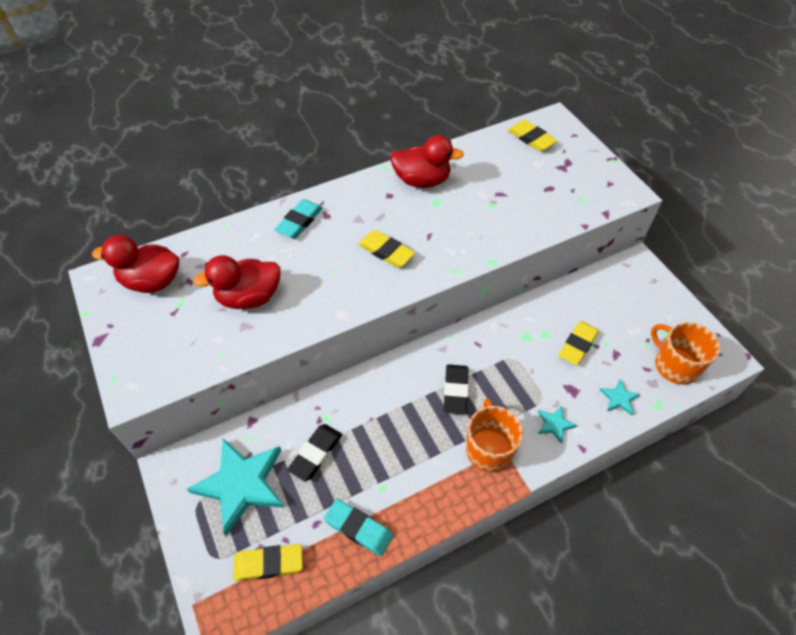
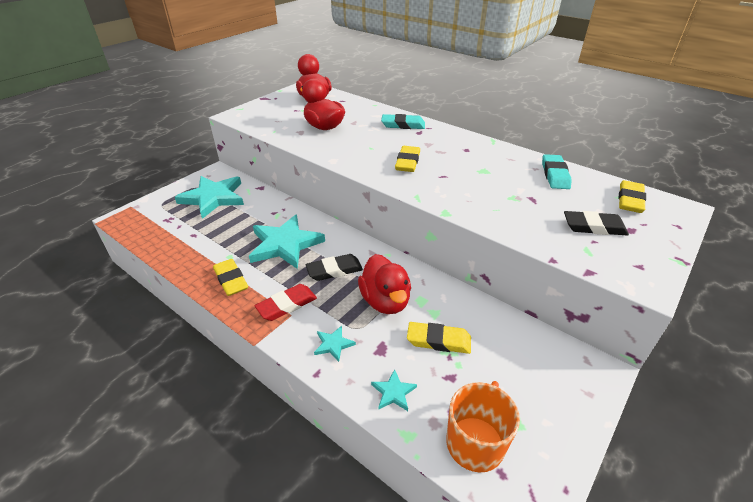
camera: 65 degrees right, 15 degrees down
(269, 563) = (161, 224): yellow eraser -> yellow eraser (231, 280)
(315, 454) = (246, 219): black eraser -> black eraser (594, 227)
(358, 528) = (194, 254): turquoise eraser -> turquoise eraser (555, 175)
(389, 424) = (285, 244): none -> turquoise star
(422, 180) = (499, 159): red duck -> red duck (385, 301)
(488, 449) = (287, 305): orange mug -> red eraser

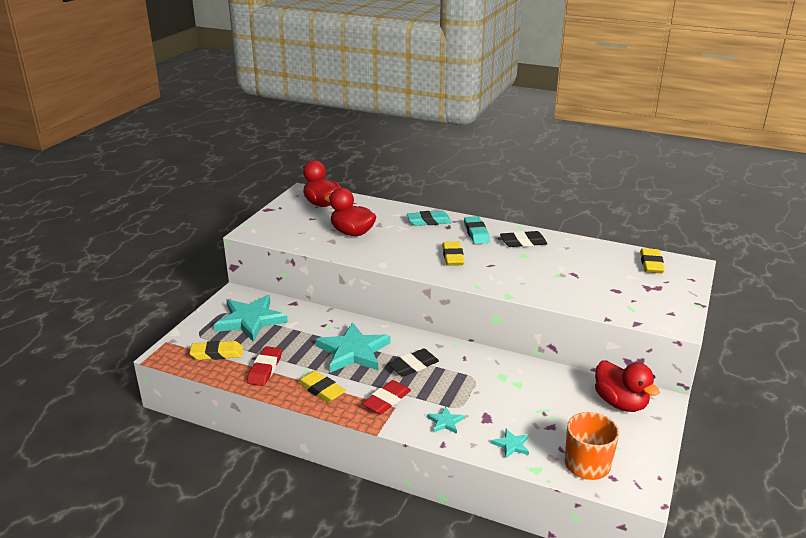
camera: 15 degrees left, 10 degrees down
(194, 248) = (265, 369): none -> red eraser
(385, 301) = (472, 382): red duck -> red duck (620, 403)
(438, 341) = (530, 403): yellow eraser -> yellow eraser (217, 354)
(555, 175) = (585, 251): turquoise eraser -> turquoise eraser (476, 233)
(594, 227) = (630, 289): black eraser -> black eraser (523, 242)

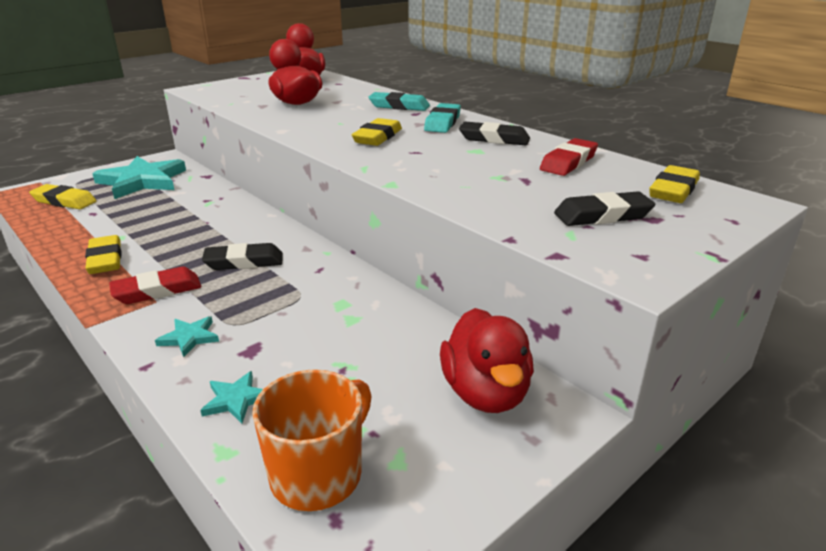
camera: 25 degrees right, 0 degrees up
(265, 369) = (84, 225): red eraser -> red eraser (568, 162)
(353, 351) = (198, 231): turquoise star -> none
(634, 291) = (602, 215): none -> black eraser

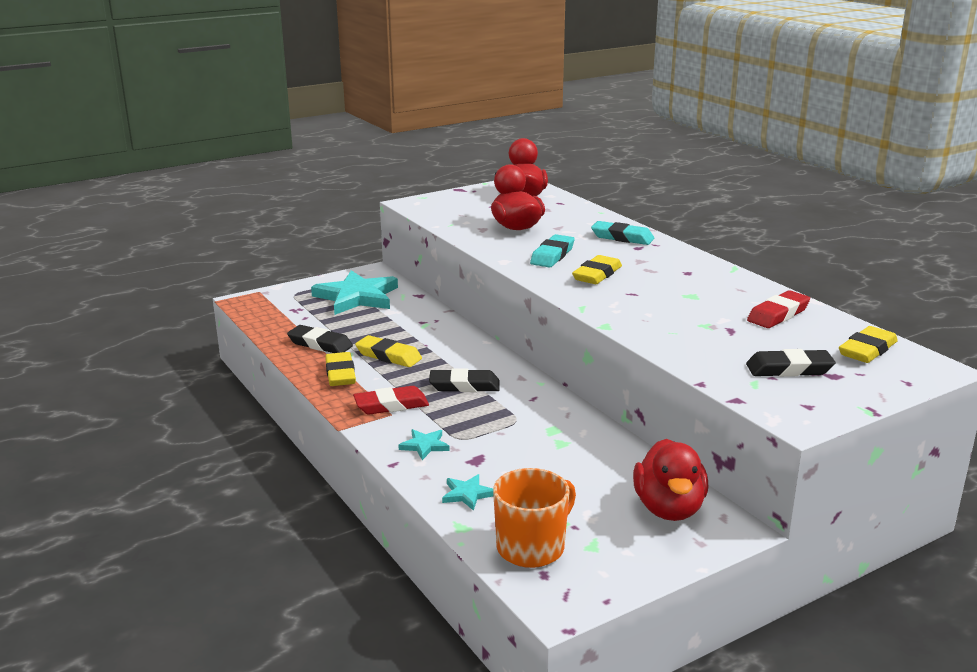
camera: 10 degrees right, 5 degrees down
(64, 201) = (288, 314): yellow eraser -> yellow eraser (388, 356)
(442, 123) = (664, 261): turquoise eraser -> turquoise eraser (552, 255)
(494, 139) = (712, 283): black eraser -> black eraser (320, 344)

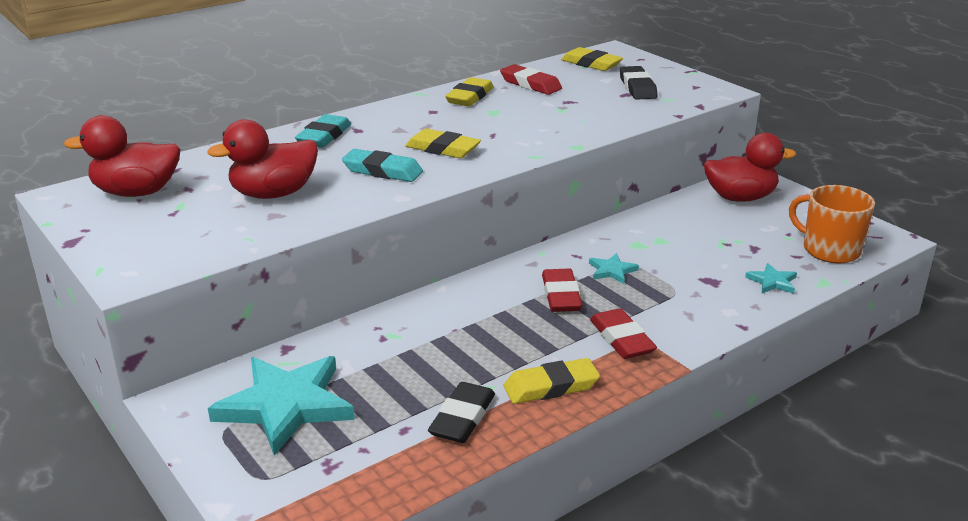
camera: 95 degrees left, 5 degrees up
(388, 356) = (492, 354): yellow eraser -> yellow eraser (470, 97)
(424, 446) = (699, 310): turquoise star -> turquoise star (612, 271)
(464, 386) = (561, 295): black eraser -> red eraser

